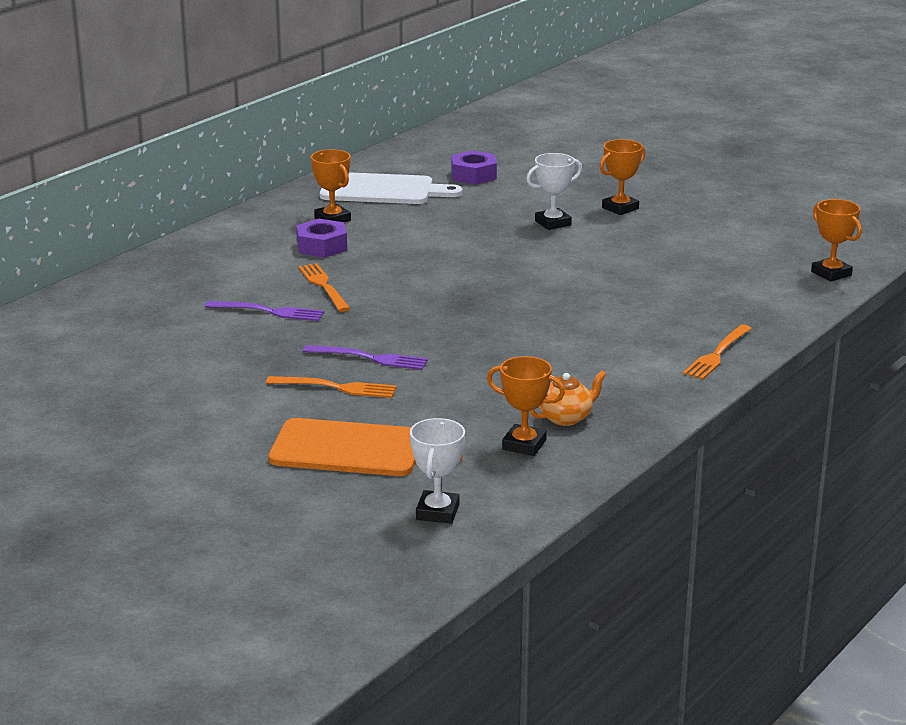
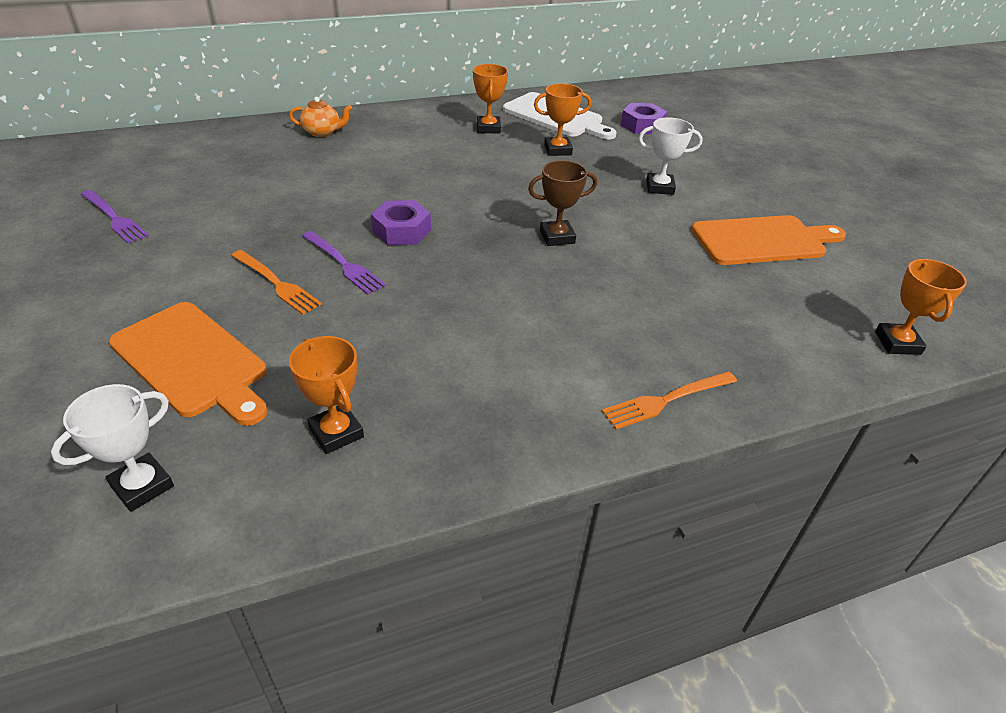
camera: 30 degrees right, 15 degrees up
(270, 311) = (335, 190): purple fork -> purple fork (115, 218)
(321, 246) = (450, 147): purple nut -> purple nut (401, 230)
(323, 286) = (404, 181): orange fork -> none
(516, 285) = (557, 237): none -> brown trophy
(566, 418) = (419, 415): orange teapot -> orange teapot (322, 132)
(620, 208) = (736, 193): orange trophy -> orange trophy (558, 150)
(678, 237) = (763, 240): none -> orange cutting board

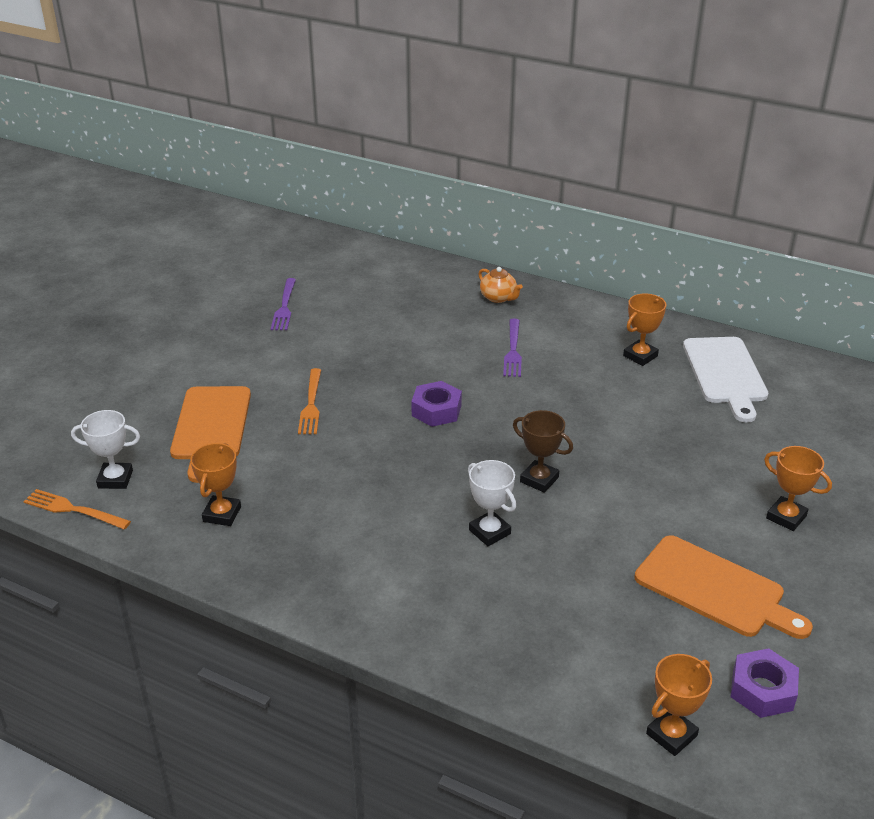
camera: 50 degrees right, 5 degrees down
(344, 264) = (366, 414): purple fork -> purple fork (513, 351)
(558, 150) = (669, 407): orange trophy -> orange trophy (786, 517)
(642, 125) = (802, 424): purple nut -> purple nut (762, 690)
(659, 187) = (704, 490): white trophy -> white trophy (489, 532)
(665, 401) = (419, 633): orange fork -> orange fork (72, 509)

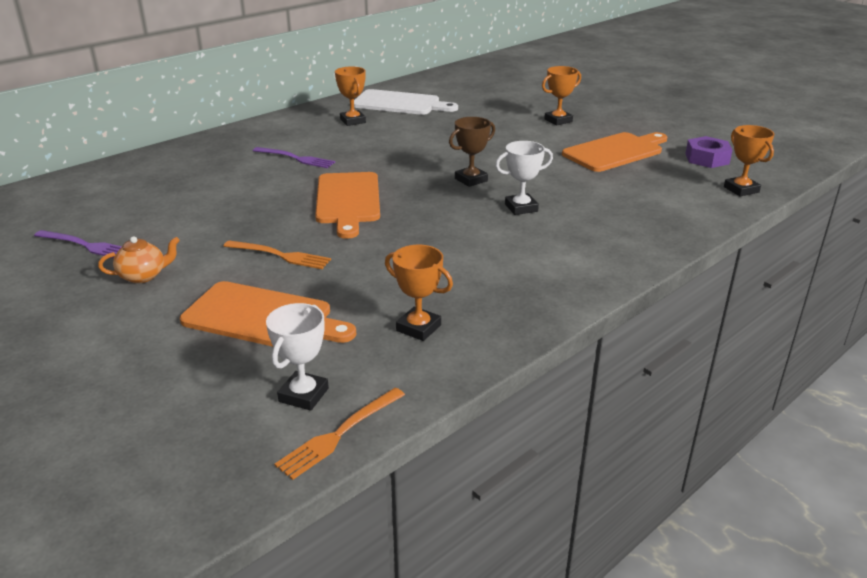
camera: 70 degrees left, 5 degrees down
(436, 410) = (348, 201): purple nut -> orange cutting board
(498, 298) = (212, 150): orange teapot -> orange teapot (143, 276)

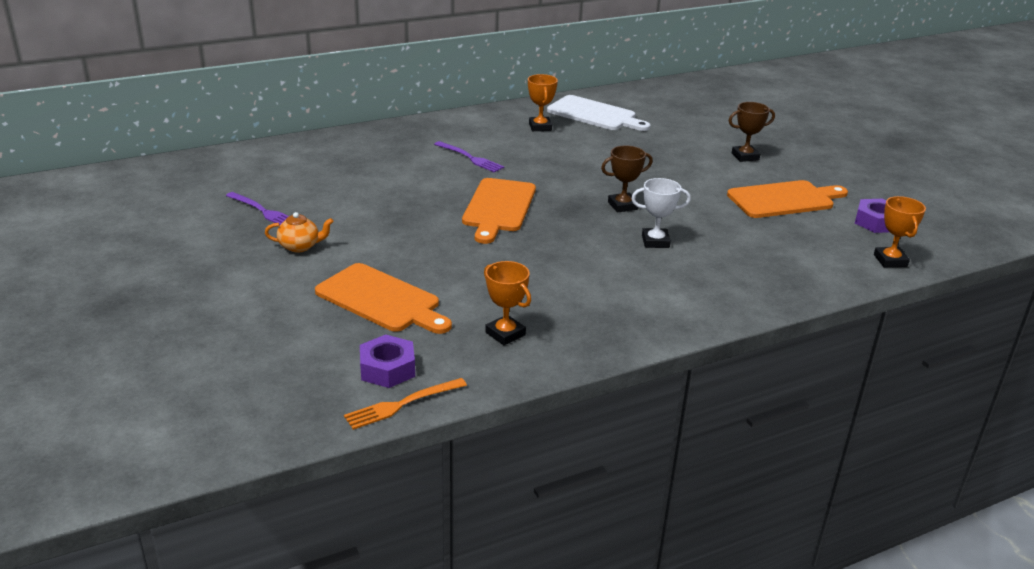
camera: 15 degrees right, 0 degrees up
(281, 255) = (418, 249): orange fork -> none
(303, 395) = (387, 369): white trophy -> purple nut
(558, 120) = (745, 156): orange trophy -> brown trophy

